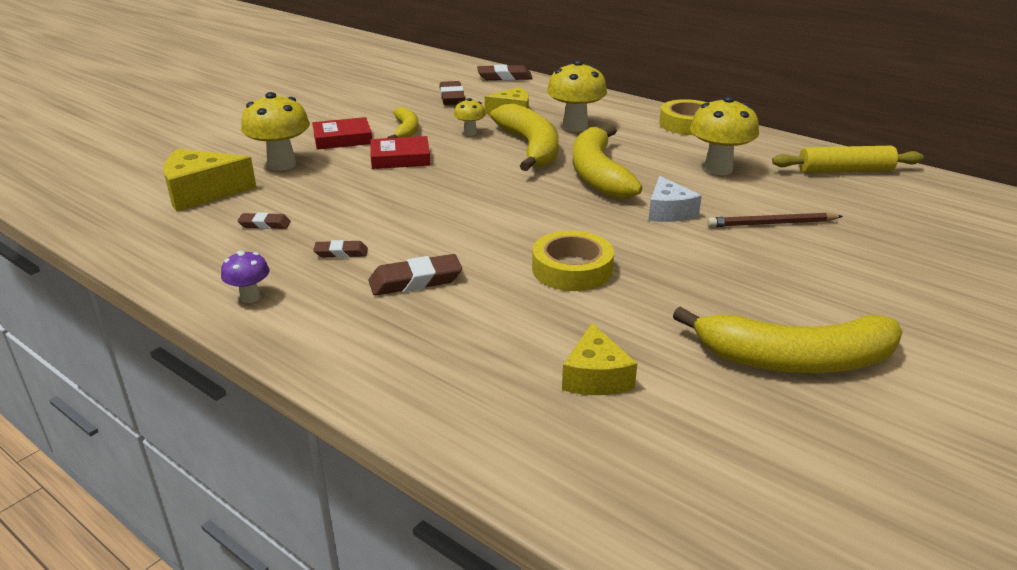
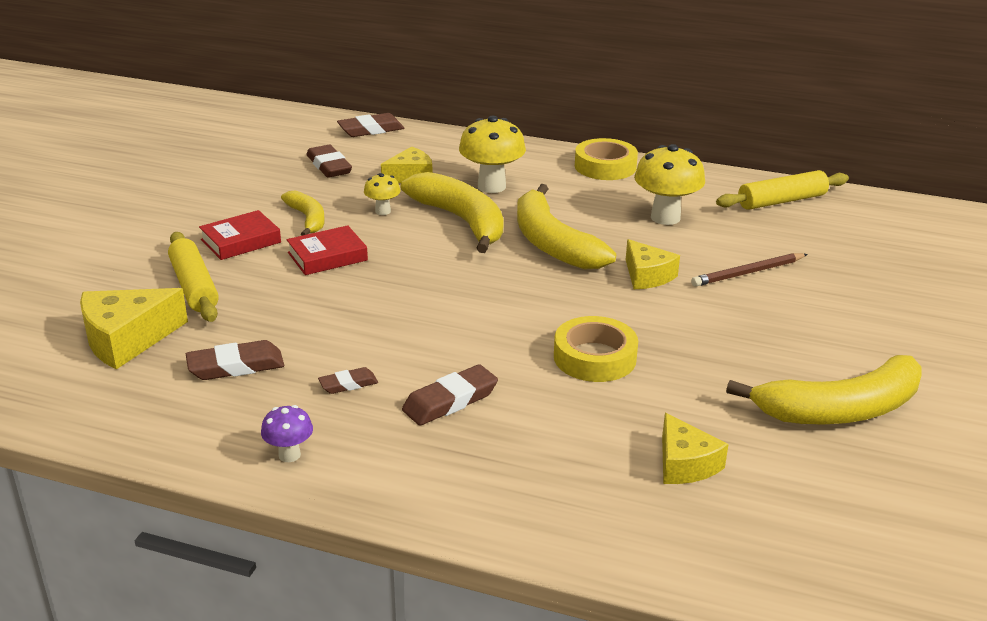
camera: 20 degrees left, 0 degrees up
(265, 224) = (236, 366): brown eraser -> brown eraser, size x1.66
(281, 164) = (194, 286): yellow mushroom -> yellow rolling pin
(669, 212) = (647, 276): white cheese -> yellow cheese

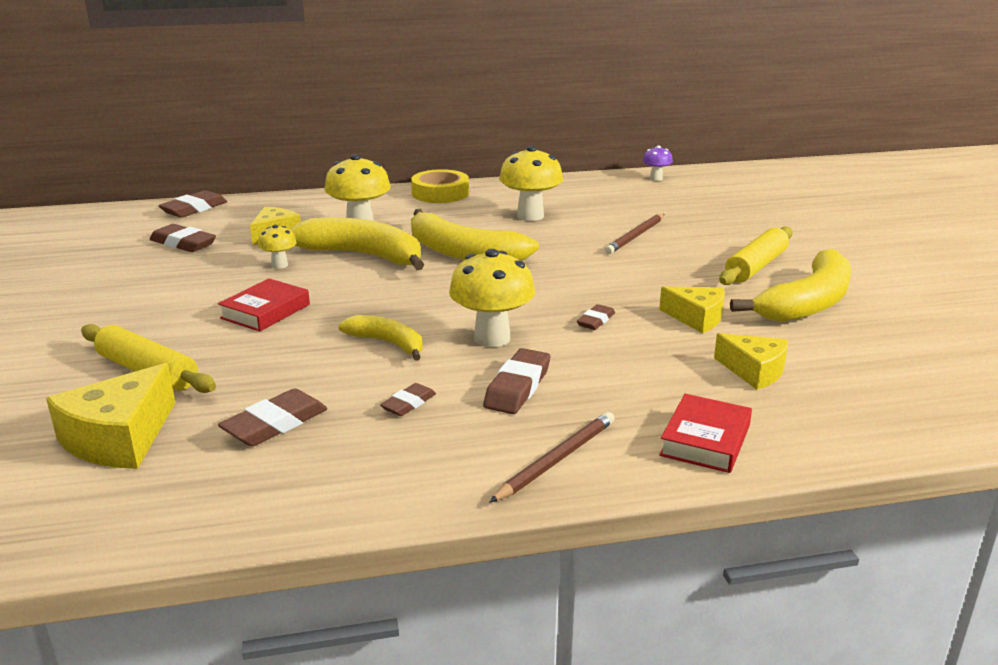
camera: 30 degrees left, 5 degrees down
(241, 241) = (157, 321): red book -> red book (705, 440)
(289, 455) = (421, 479): purple mushroom -> purple mushroom (656, 178)
(307, 219) = (209, 288): yellow banana -> yellow banana (388, 343)
(407, 480) = (556, 460): none -> brown pencil
(481, 344) = (492, 338): none -> yellow mushroom
(594, 357) = (596, 321): yellow tape -> brown eraser
(647, 276) = (565, 256): yellow cheese -> yellow cheese (697, 318)
(781, 201) = (601, 187): yellow rolling pin -> yellow rolling pin (756, 266)

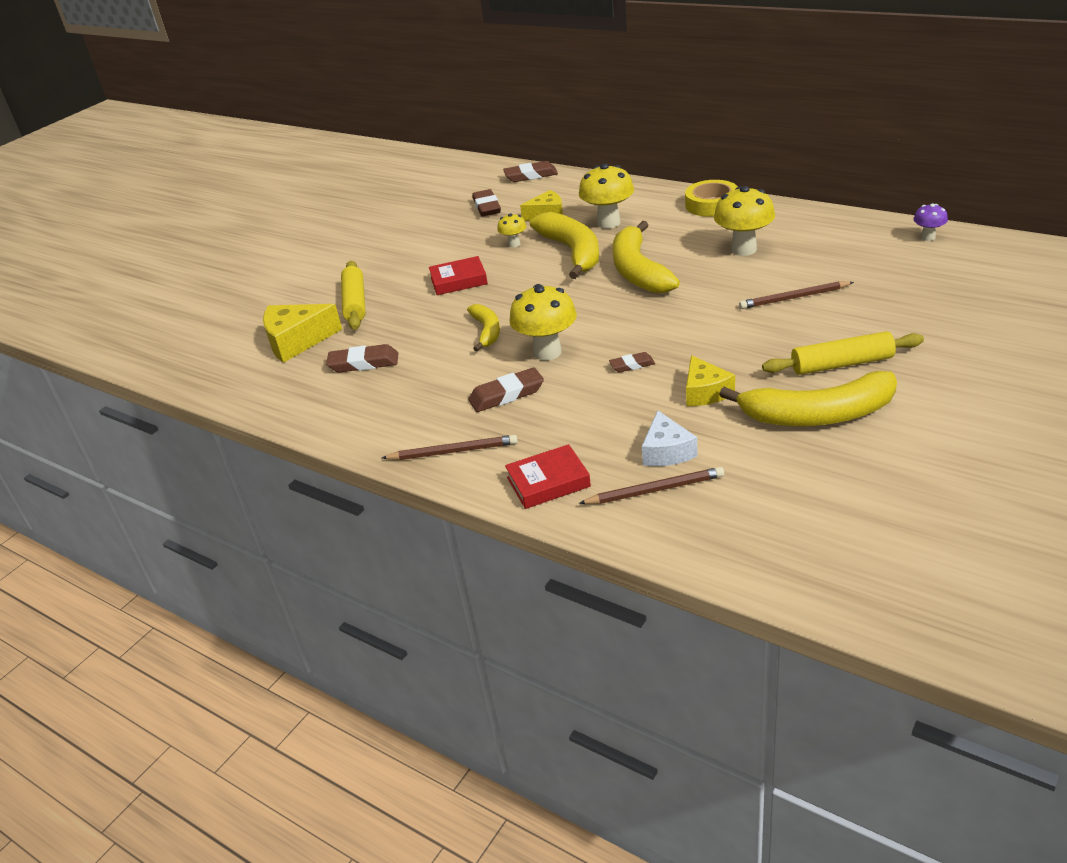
camera: 50 degrees right, 10 degrees up
(408, 404) = (437, 379): brown eraser -> none
(754, 371) = (667, 451): yellow cheese -> white cheese
(803, 403) = (654, 490): none -> brown pencil

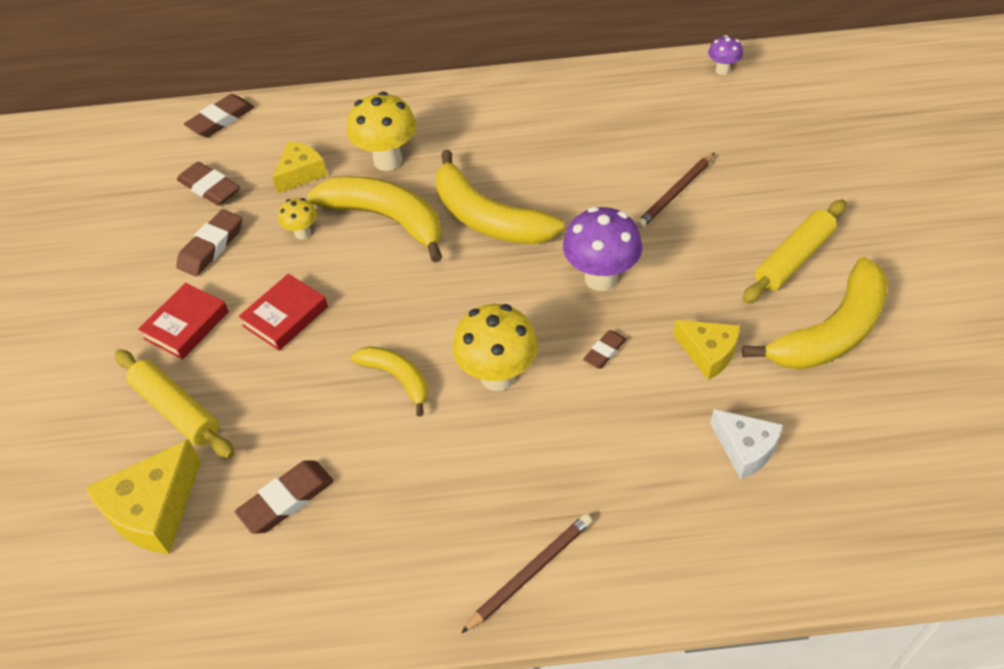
camera: 40 degrees left, 15 degrees up
(506, 395) = (511, 459): brown eraser -> brown eraser (211, 247)
(548, 482) = (672, 555): red book -> red book (186, 325)
(654, 490) = (781, 504): brown pencil -> none
(677, 326) = (600, 278): none -> purple mushroom
(712, 204) = (478, 95): yellow tape -> none
(743, 249) = (569, 147): yellow mushroom -> none

